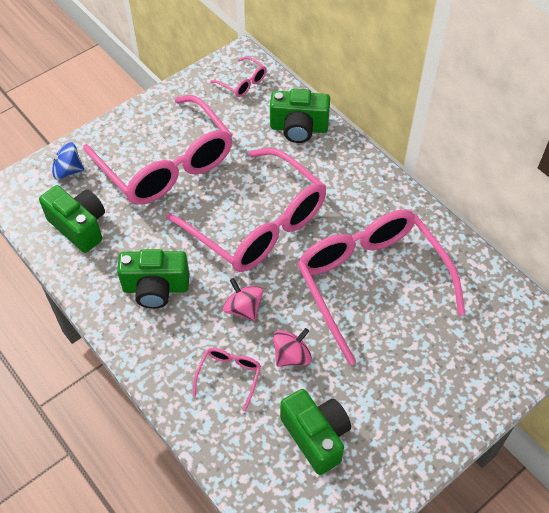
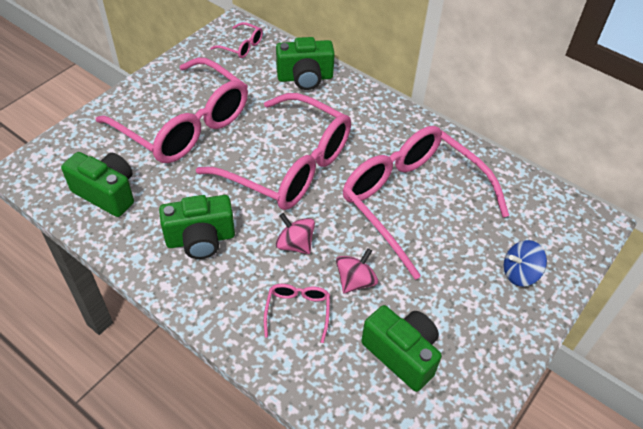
camera: 15 degrees left, 5 degrees down
(67, 171) = (83, 144): blue spinning top -> blue spinning top (519, 273)

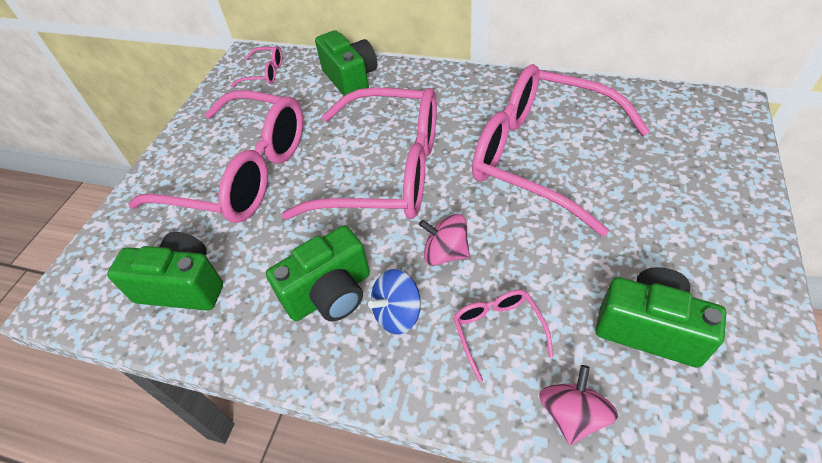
camera: 15 degrees left, 0 degrees up
(305, 78) = (350, 79): green camera -> green camera turned 90 degrees counterclockwise
(355, 281) = (539, 266): pink spinning top -> pink spinning top (572, 415)
(519, 273) = (701, 184): blue spinning top -> blue spinning top (397, 314)

